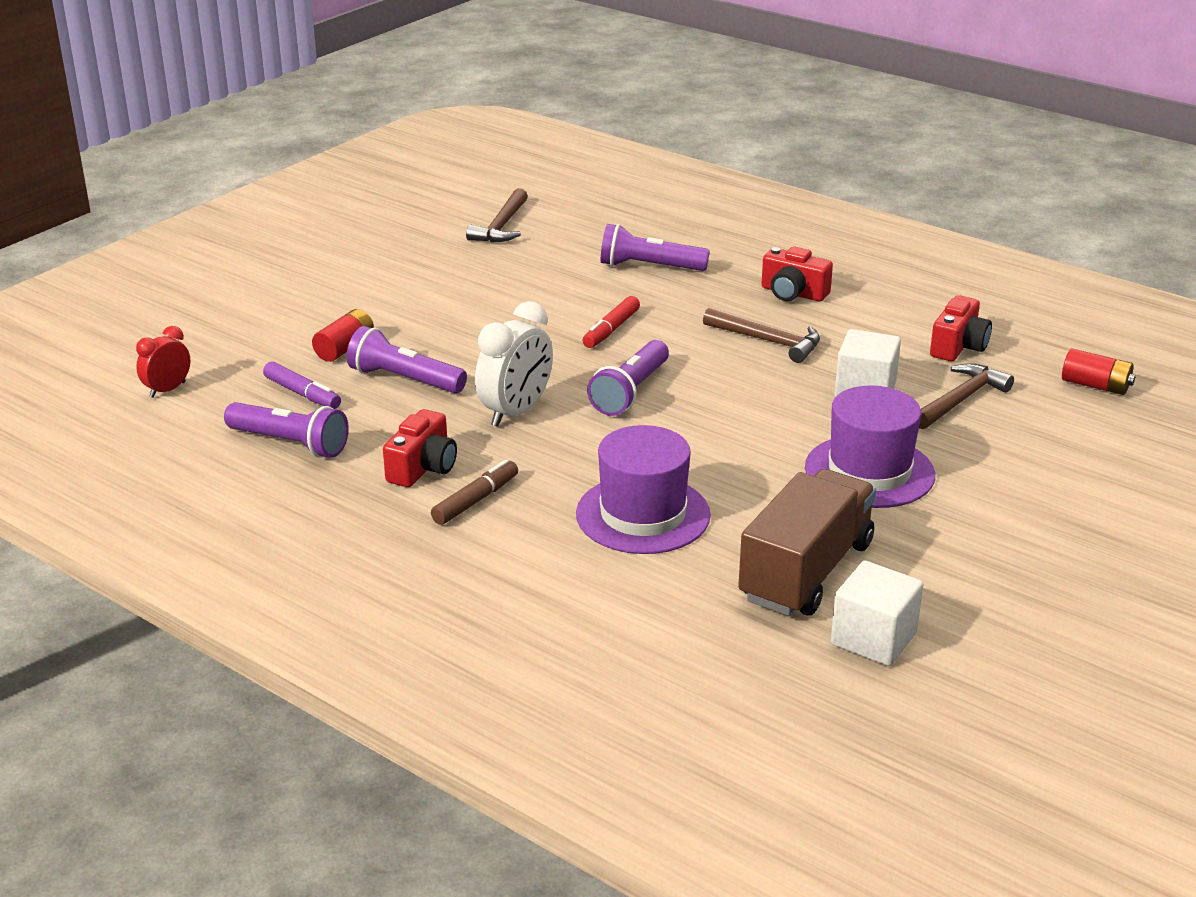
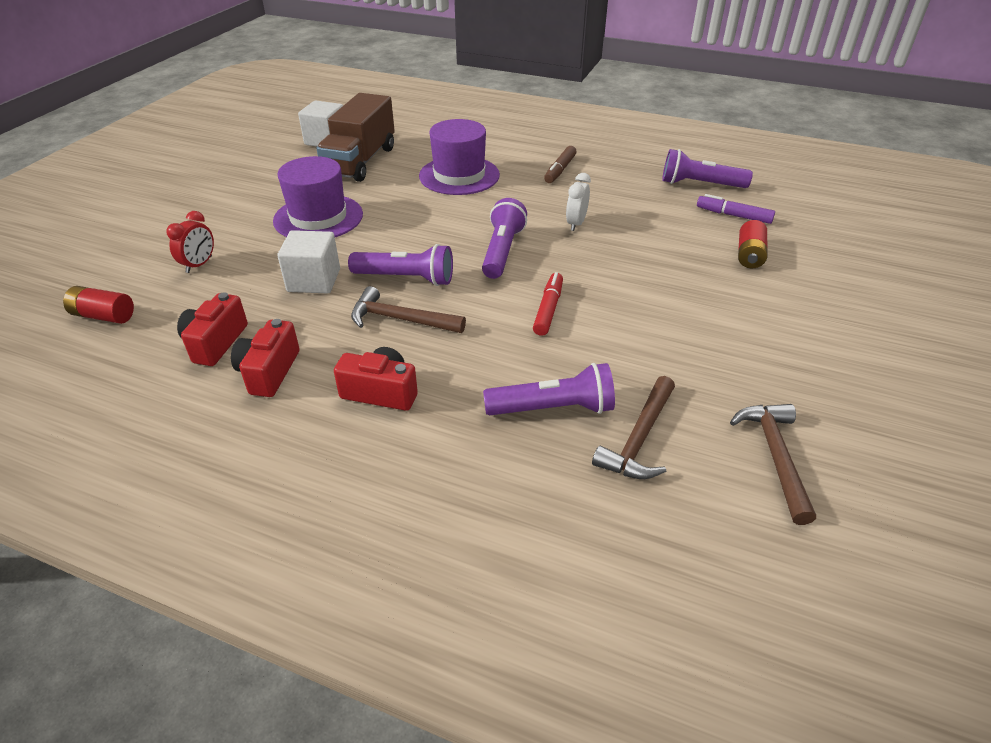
camera: 165 degrees right, 10 degrees up
(167, 390) = (824, 205): red clock -> red clock (199, 265)
(405, 380) = (676, 236): purple flashlight -> purple flashlight (406, 278)
(423, 468) = (605, 182): red camera -> red camera (269, 372)
(516, 412) = (576, 224): white clock -> white clock, size x0.60
(960, 400) = (234, 283): brown hammer -> brown hammer (639, 438)

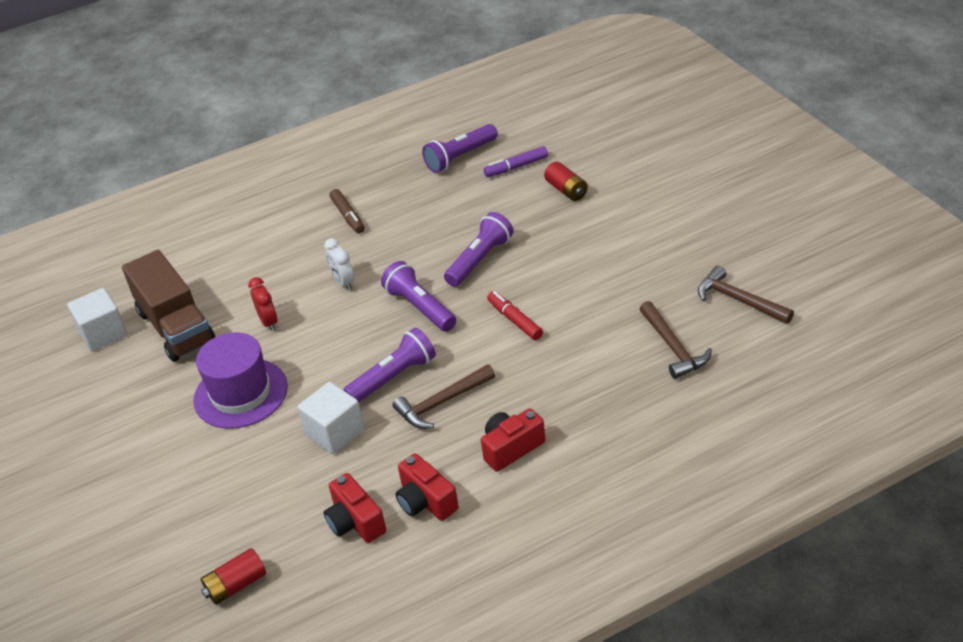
camera: 45 degrees left, 0 degrees up
(199, 265) = (226, 498): red clock -> red clock (269, 322)
(459, 175) = (281, 277): purple hat -> none
(553, 408) = (611, 371): purple flashlight -> purple flashlight (480, 260)
(576, 224) = (432, 250): white clock -> white clock (343, 282)

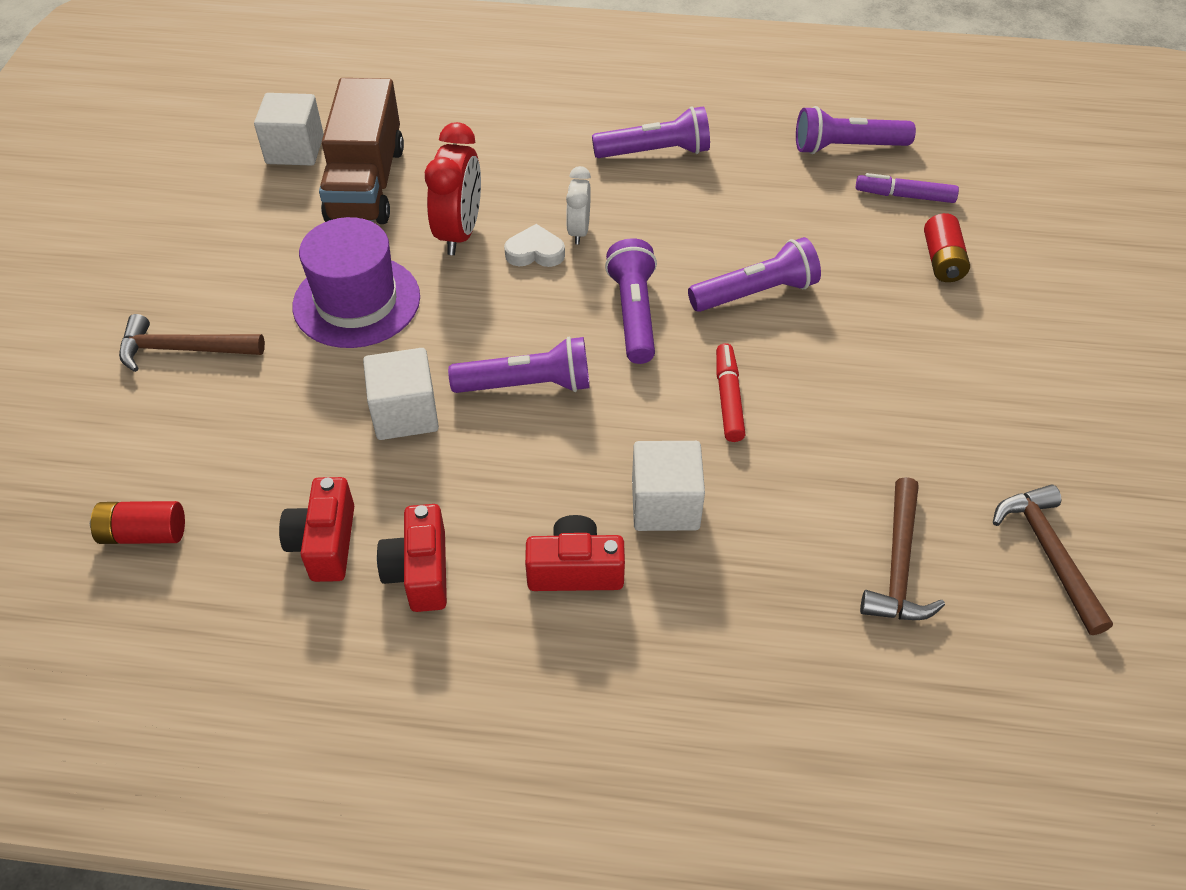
camera: 30 degrees right, 10 degrees up
(269, 322) = (460, 233): red clock -> red clock, size x1.67
(328, 307) = (535, 252): none -> white heart
(348, 216) = (655, 152): brown marker -> purple flashlight
(442, 403) = (550, 453): brown hammer -> brown hammer (183, 349)
(529, 390) = (665, 504): none -> white cube

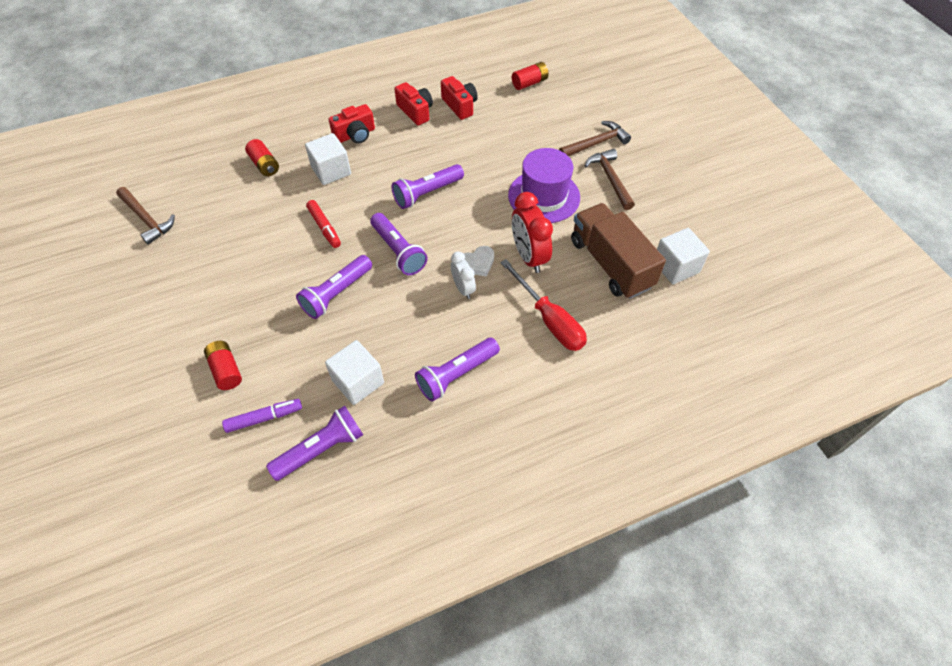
camera: 150 degrees right, 5 degrees up
(405, 413) = (472, 159): white cube -> white cube (358, 382)
(502, 159) = (549, 319): none -> red screwdriver
(788, 579) = (265, 165): none -> red battery
(898, 565) = (217, 188): brown hammer -> brown hammer (610, 179)

